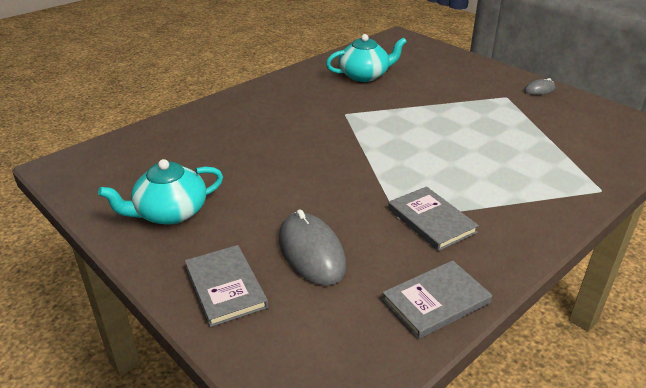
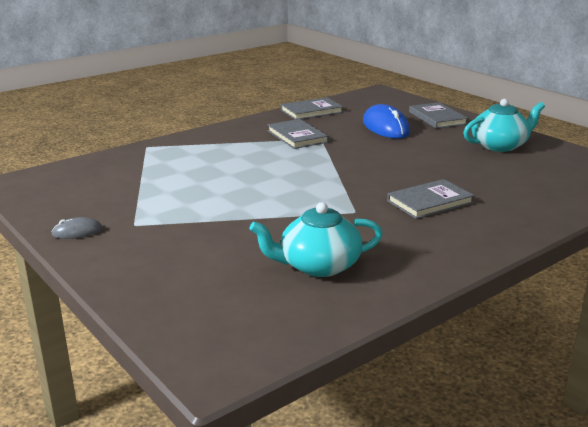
camera: 175 degrees left, 10 degrees down
(282, 125) = (429, 202): none -> grey book
(311, 252) = (385, 127): grey mouse -> blue mouse

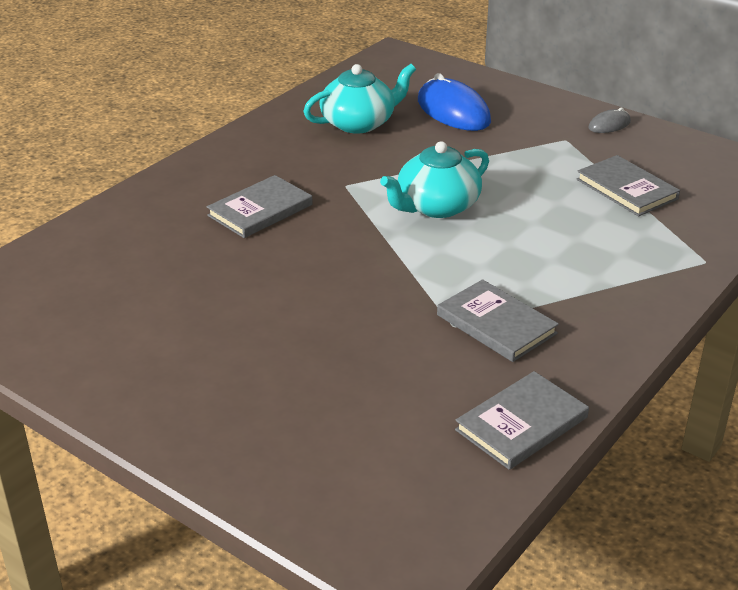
camera: 165 degrees right, 10 degrees up
(385, 127) = (350, 382): blue mouse -> blue mouse (453, 111)
(437, 118) = (252, 438): grey book -> grey book (627, 189)
(500, 145) = (142, 352): turquoise teapot -> turquoise teapot (436, 206)

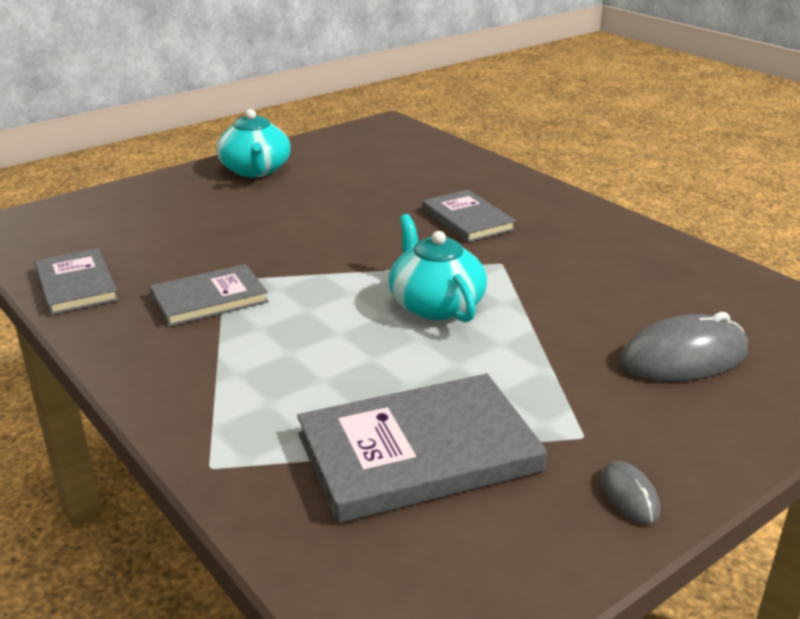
camera: 105 degrees right, 5 degrees down
(359, 123) = (650, 288): turquoise teapot -> turquoise teapot (255, 170)
(453, 111) = (683, 357): blue mouse -> grey mouse
(627, 189) = (418, 453): grey book -> grey book, size x1.63

